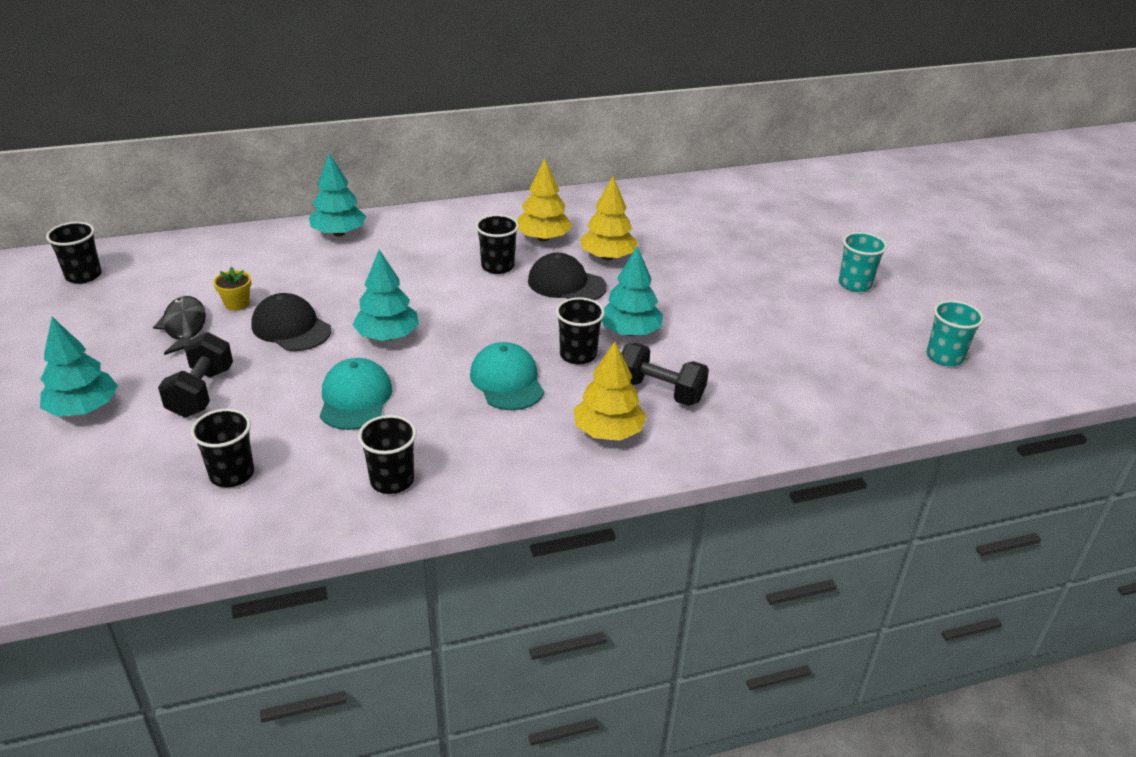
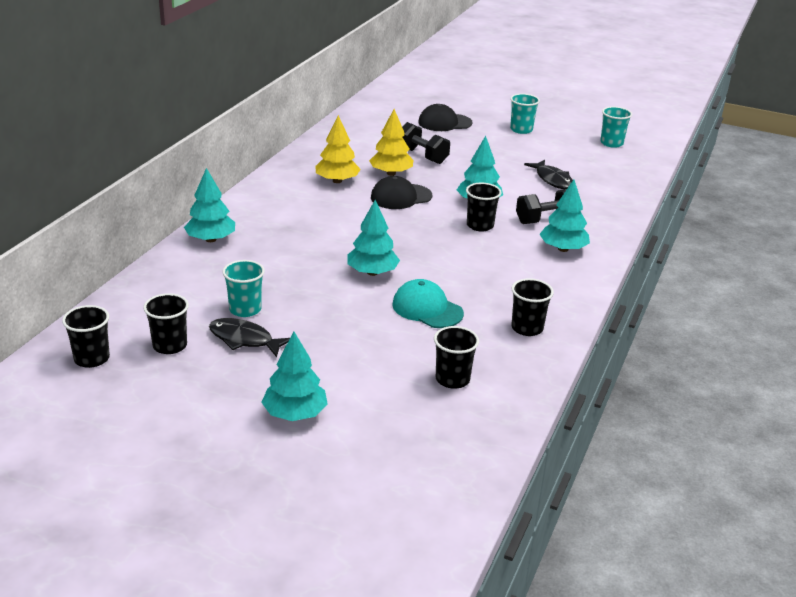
camera: 50 degrees left, 5 degrees down
(201, 392) = (341, 360): black dumbbell -> black dumbbell (422, 156)
(237, 304) = (245, 309): yellow flower pot -> turquoise cup
(291, 328) = (310, 301): black cap -> black cap (444, 123)
(497, 266) = (347, 207): black cup -> black cup (170, 346)
(507, 381) = (476, 256): turquoise cap -> none
(608, 432) = (563, 249): yellow tree -> turquoise tree
(767, 356) = (552, 180): none -> black fish

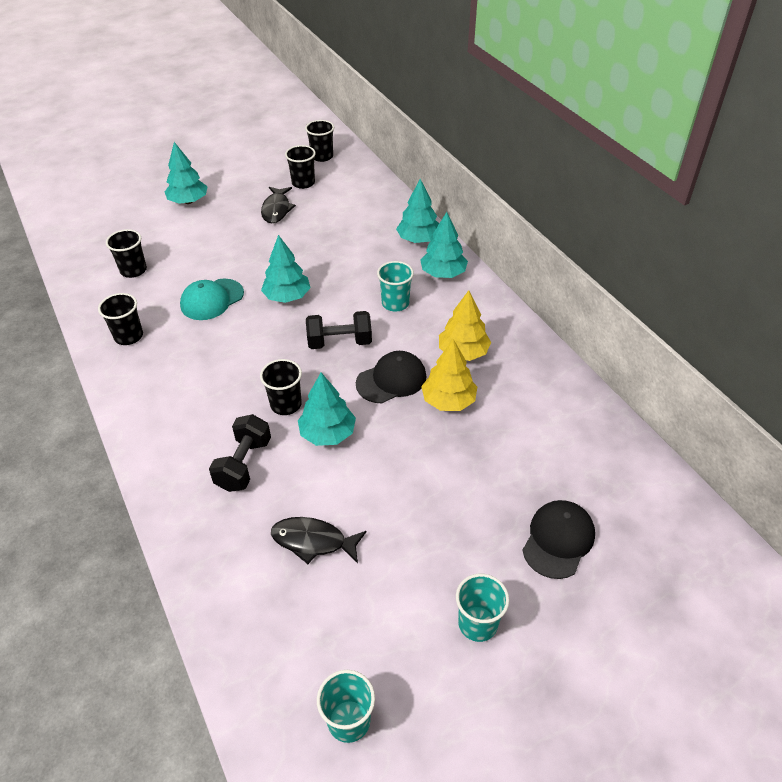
camera: 130 degrees right, 15 degrees up
(244, 339) = (276, 209): black fish -> black fish turned 120 degrees clockwise
(245, 309) = (308, 221): turquoise cup -> turquoise cup (395, 303)
(401, 197) = (391, 380): black cap -> black cap turned 45 degrees clockwise
(422, 156) = (472, 453): black dumbbell -> black dumbbell (340, 342)
(427, 309) = (212, 299): turquoise cap -> turquoise cap turned 150 degrees clockwise
(563, 249) = (187, 438): turquoise tree -> turquoise tree (443, 273)

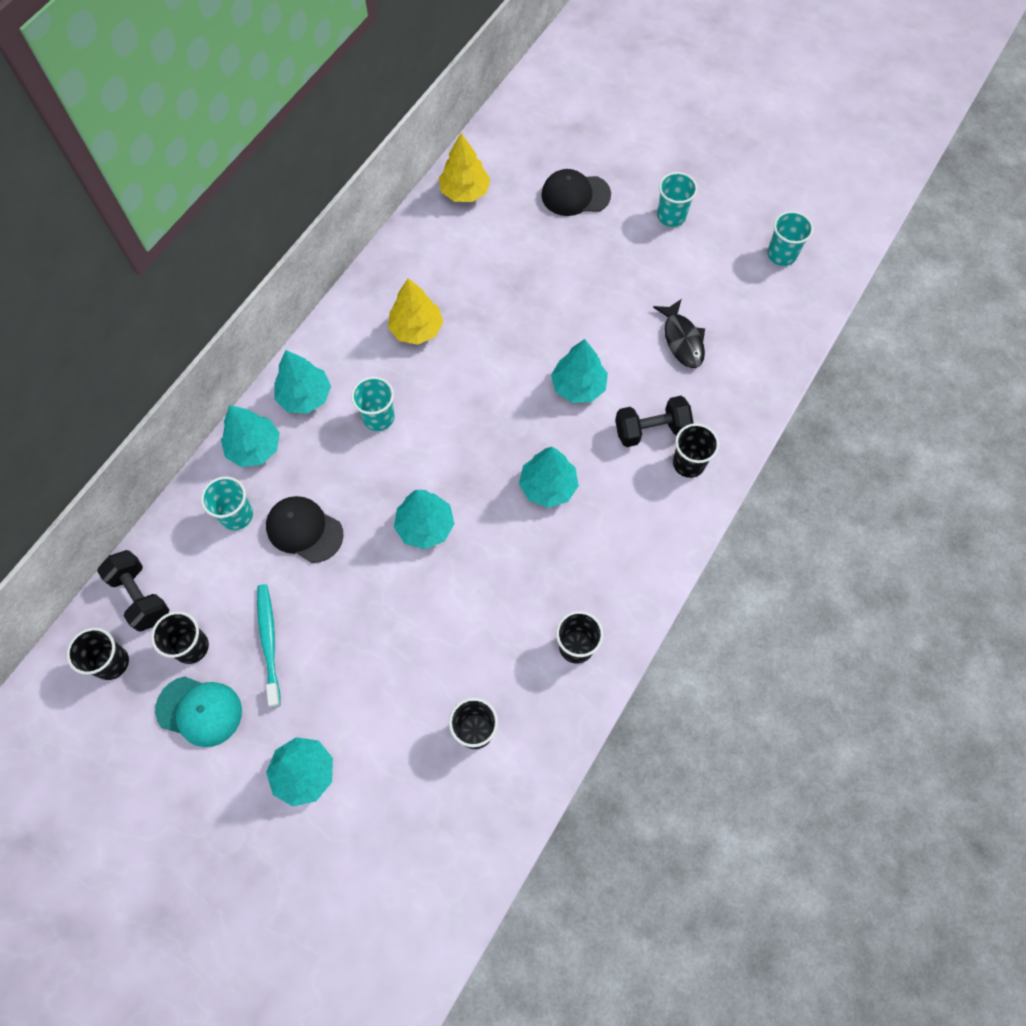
camera: 120 degrees left, 20 degrees up
(212, 299) = (473, 601): turquoise cap -> turquoise cap (199, 711)
(256, 373) = (548, 486): none -> turquoise tree
(276, 209) = (269, 642): black fish -> turquoise toothbrush
(286, 404) = (568, 437): black cup -> black cup (688, 463)
(340, 342) = (464, 437): black dumbbell -> black dumbbell (141, 596)
(373, 219) = (236, 515): none -> turquoise cup
(391, 380) = (486, 369): black cap -> black cap (304, 530)
(448, 401) = (484, 315): yellow tree -> yellow tree (465, 192)

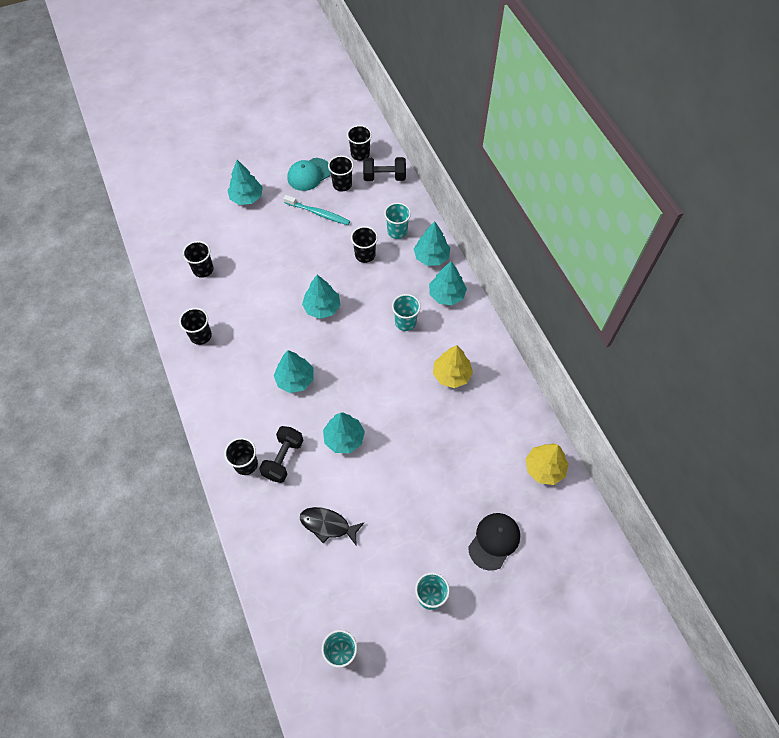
camera: 125 degrees right, 5 degrees down
(304, 530) = (365, 255): black cap -> black cup

